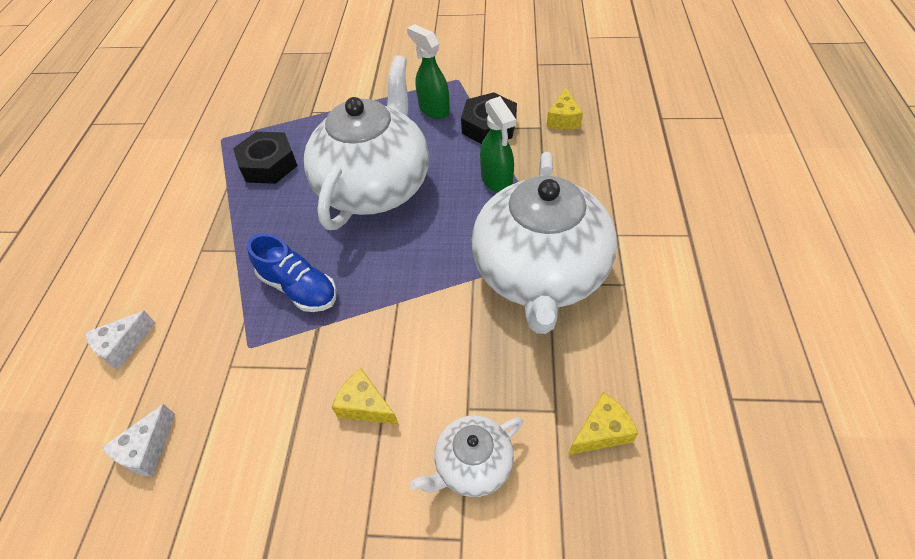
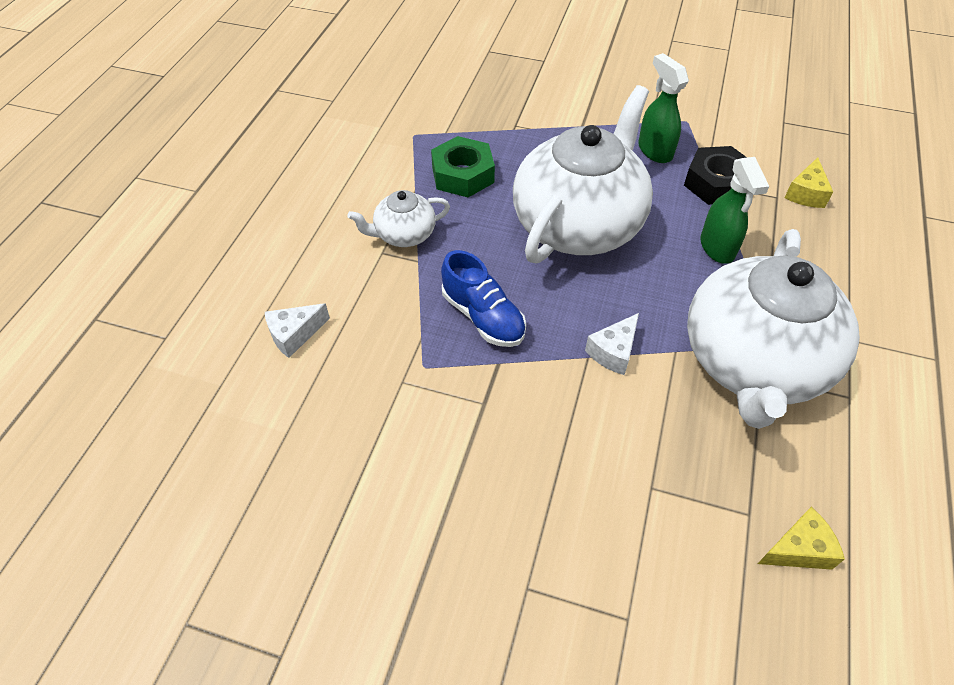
camera: 10 degrees right, 0 degrees up
(147, 450) = (312, 446): white cheese -> white cheese (613, 352)
(268, 164) = (462, 175): black nut -> green nut
(365, 405) = (541, 457): yellow cheese -> none
(472, 465) = (649, 547): white teapot -> white teapot (404, 234)

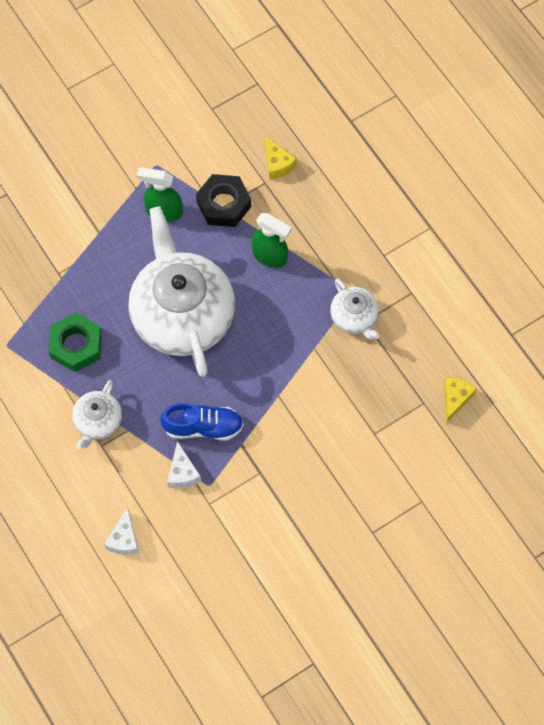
camera: 50 degrees left, 15 degrees up
(613, 352) = (286, 379): white cheese -> white cheese (182, 473)
(752, 363) = (354, 317): white teapot -> white teapot, size x0.46

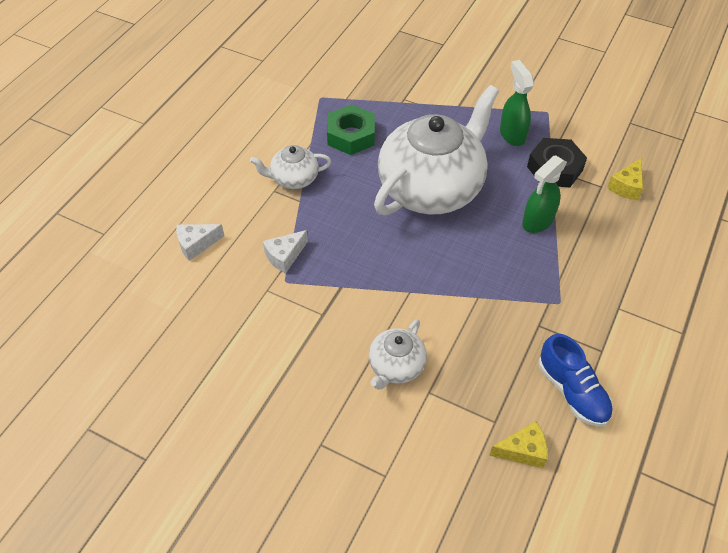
camera: 60 degrees right, 15 degrees down
(203, 427) = (338, 250): blue shoe -> blue shoe (572, 391)
(270, 256) = (537, 221): green spray bottle -> green spray bottle turned 45 degrees clockwise
(354, 317) = (535, 314): white teapot -> white teapot (396, 366)

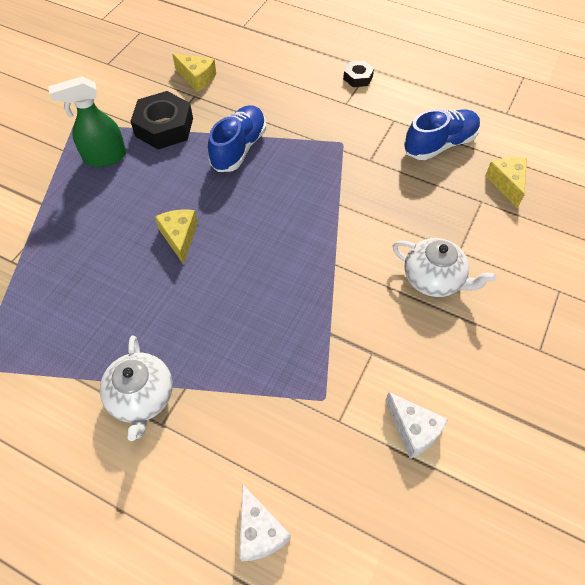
camera: 90 degrees left, 5 degrees up
(285, 256) = (283, 402): white cheese -> white cheese (413, 430)
(351, 136) = (69, 325): green nut -> none
(431, 188) = (179, 237): white teapot -> yellow cheese
(537, 221) = (238, 148): green spray bottle -> blue shoe
(663, 320) = (358, 77): none -> black nut

